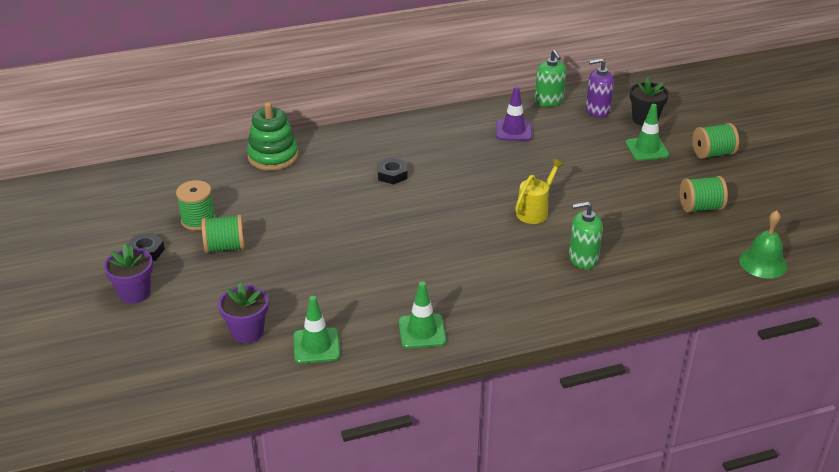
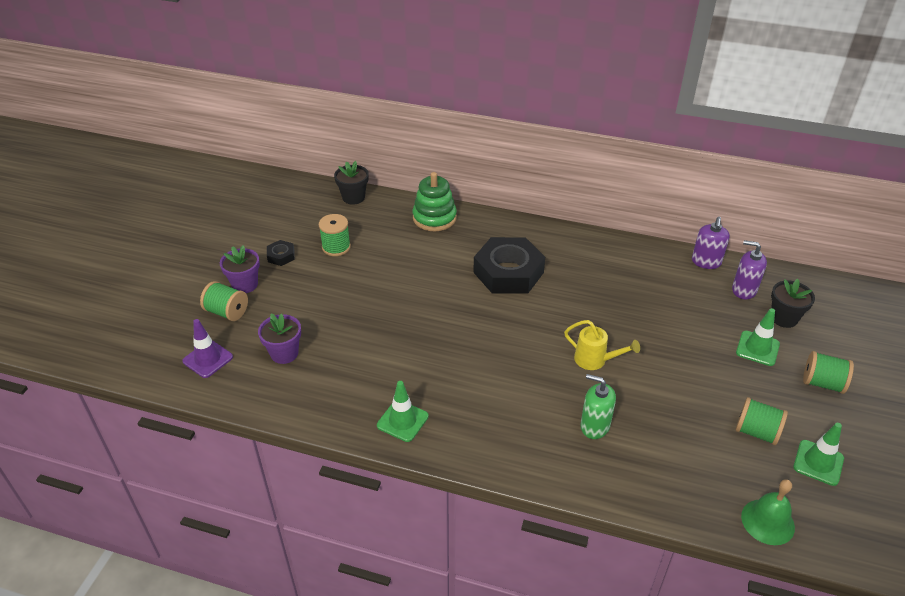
camera: 35 degrees right, 5 degrees up
(167, 170) = (353, 197): none -> black flower pot
(225, 247) = (333, 277): green spool -> green spool (227, 312)
(316, 346) = (318, 390): green traffic cone -> green traffic cone (818, 463)
(392, 174) = (508, 272): black nut -> black nut, size x2.28
(513, 130) = (647, 277): purple traffic cone -> purple traffic cone (208, 359)
(535, 211) = (595, 360): yellow watering can -> yellow watering can turned 45 degrees clockwise
(549, 101) = (706, 262): green soap dispenser -> purple soap dispenser

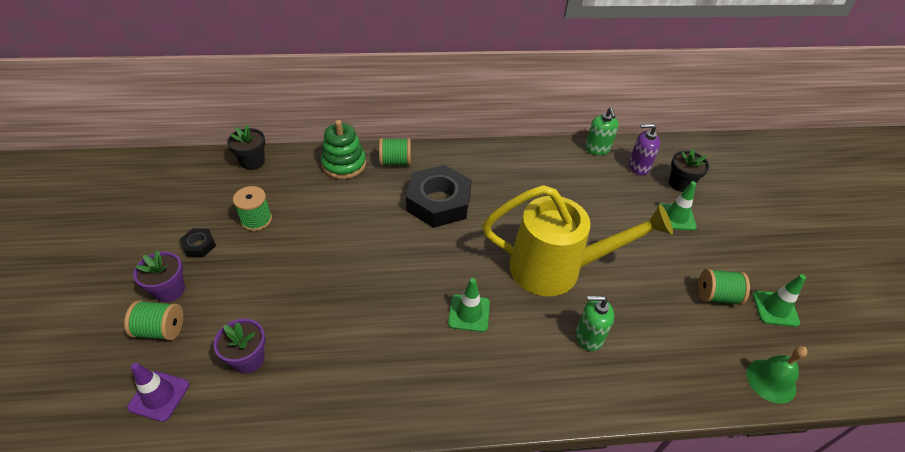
camera: 25 degrees left, 5 degrees up
(402, 421) = (409, 396): green traffic cone -> green traffic cone (469, 313)
(595, 360) = (556, 269): yellow watering can -> yellow watering can, size x2.31
(706, 262) = (597, 149): purple soap dispenser -> green soap dispenser
(822, 383) = (738, 234): green spool -> green spool (395, 162)

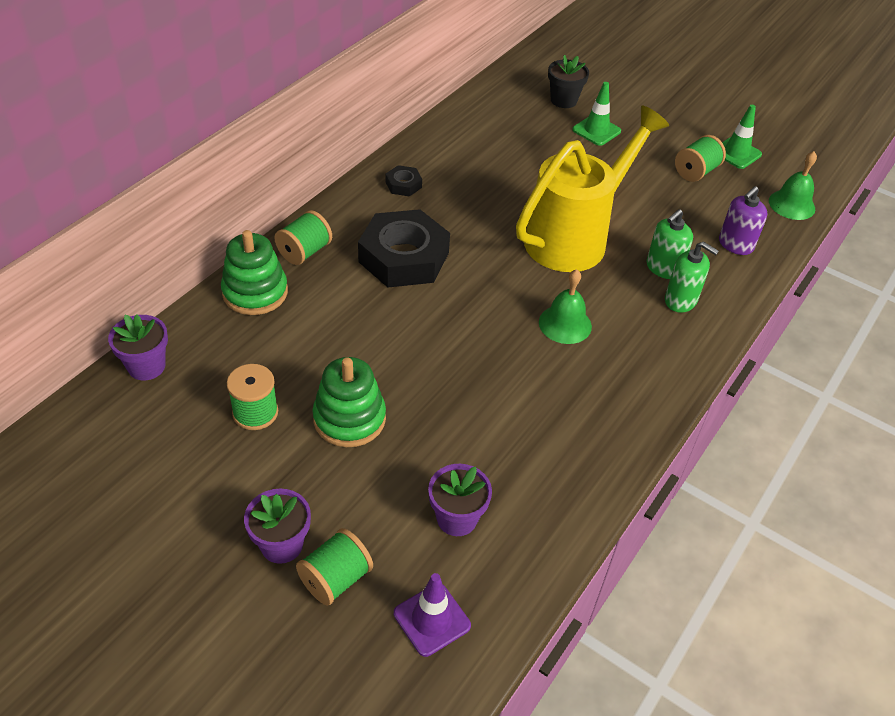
camera: 50 degrees left, 0 degrees up
(199, 245) = (236, 484): black nut -> black nut (403, 185)
(252, 162) = (146, 366): black flower pot -> purple flower pot
(286, 260) = (349, 419): none -> green stacking toy
(469, 313) = (565, 324): green traffic cone -> green bell
(597, 149) = (463, 113): green soap dispenser -> green soap dispenser (680, 300)
(638, 167) = (515, 107): purple soap dispenser -> purple soap dispenser (735, 245)

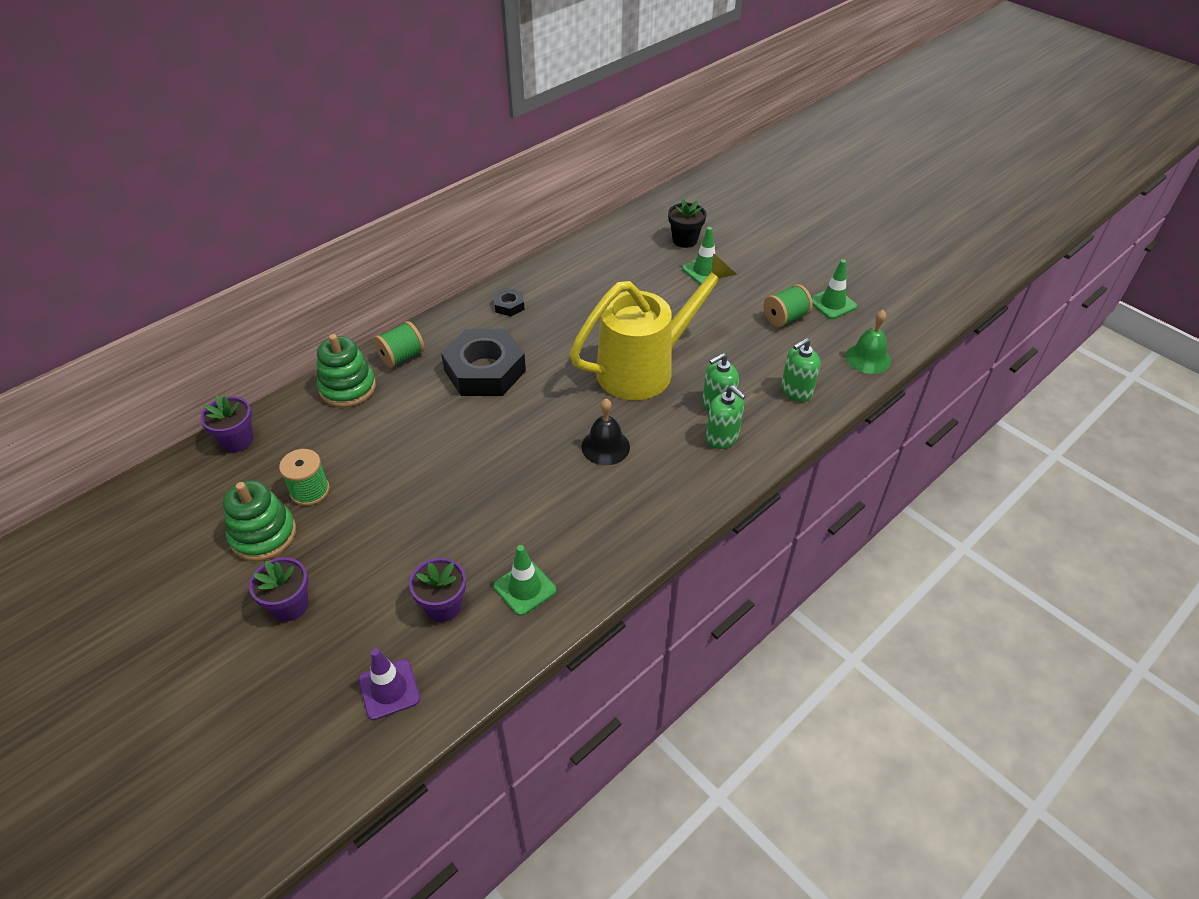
camera: 15 degrees right, 0 degrees up
(335, 579) = (323, 641): green spool -> none
(349, 419) = (385, 506): green stacking toy -> green stacking toy (263, 535)
(538, 486) = (525, 588): none -> green traffic cone
(565, 324) = (605, 446): green bell -> black bell
(735, 245) = (796, 391): purple soap dispenser -> green soap dispenser

